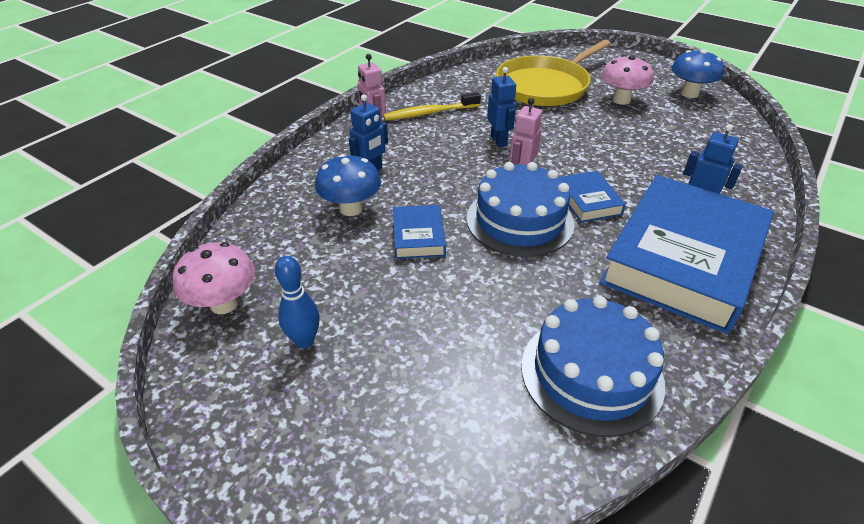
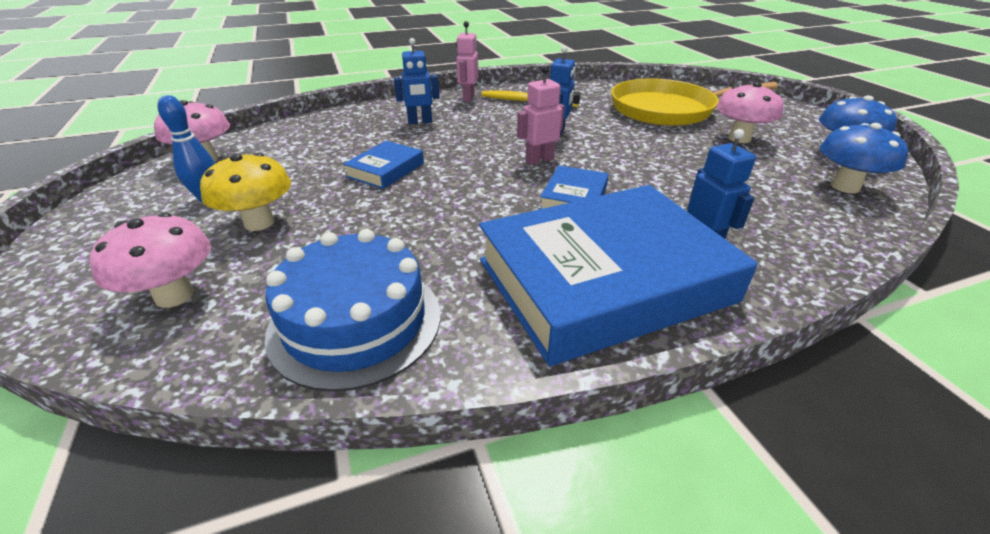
camera: 35 degrees right, 5 degrees down
(351, 208) = (368, 138): blue mushroom -> blue mushroom (845, 187)
(394, 339) = (259, 222): none -> yellow mushroom
(436, 436) = (174, 295): none -> pink mushroom
(519, 220) = (484, 189): blue cake -> none

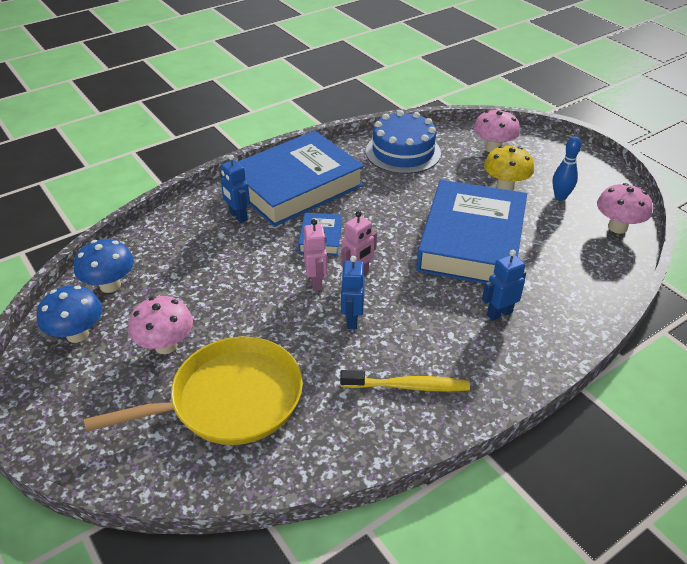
camera: 165 degrees right, 5 degrees up
(385, 170) = (471, 241): blue book -> blue book, size x2.35
(468, 98) = (484, 380): pink robot -> pink robot (316, 282)

